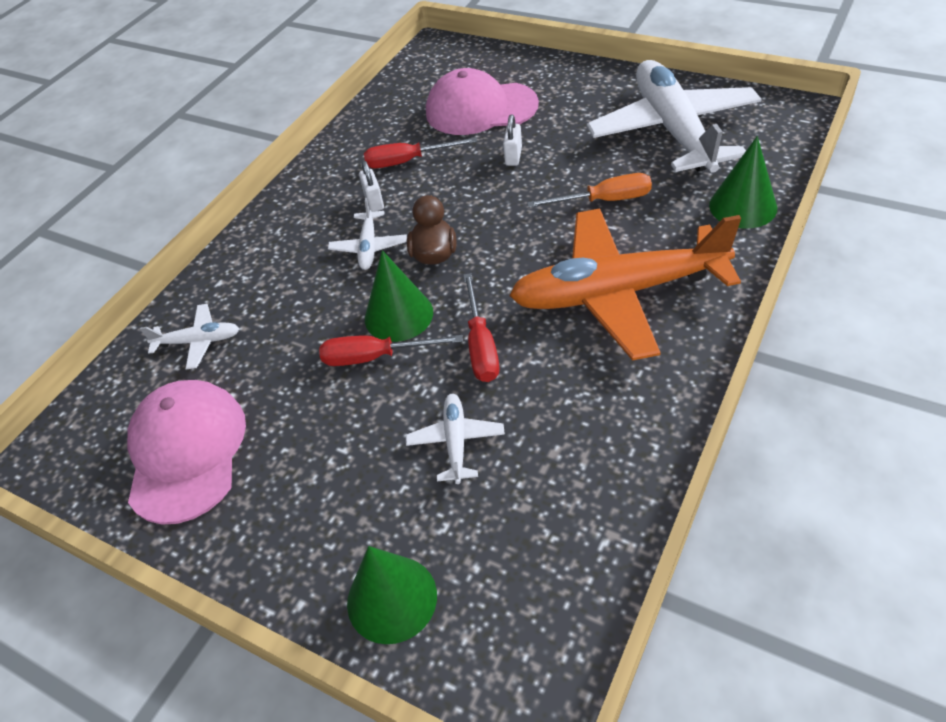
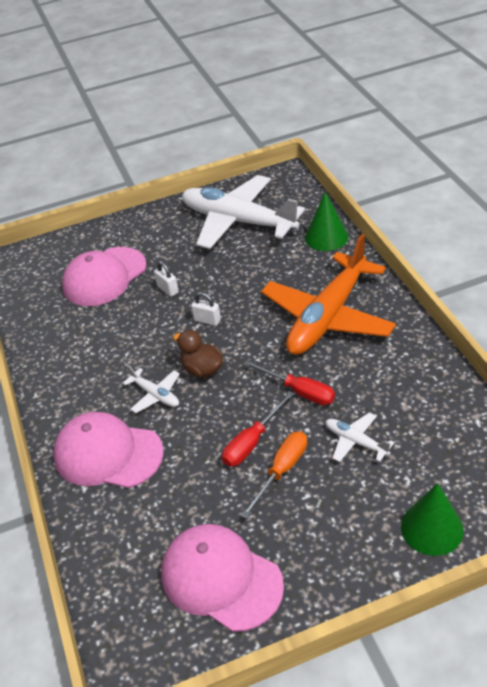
camera: 50 degrees left, 5 degrees down
(198, 341) = (127, 526): white plane -> none
(269, 269) = (108, 454): none -> pink cap
(374, 202) = (117, 370): white padlock -> white padlock (207, 320)
(398, 315) = (232, 413): green cone -> none
(408, 161) = (103, 334): red screwdriver -> none
(604, 200) = (255, 278): orange screwdriver -> orange screwdriver (282, 471)

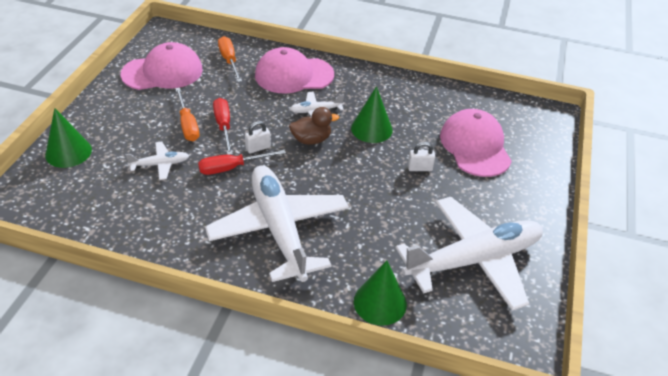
camera: 120 degrees right, 0 degrees up
(108, 454) = (294, 75): pink cap -> pink cap turned 150 degrees counterclockwise
(133, 533) = (229, 61): none -> orange screwdriver
(143, 343) = (371, 129): none -> green cone
(207, 320) = (358, 168): white padlock -> white padlock (258, 148)
(327, 316) = (279, 229): orange plane -> white plane

